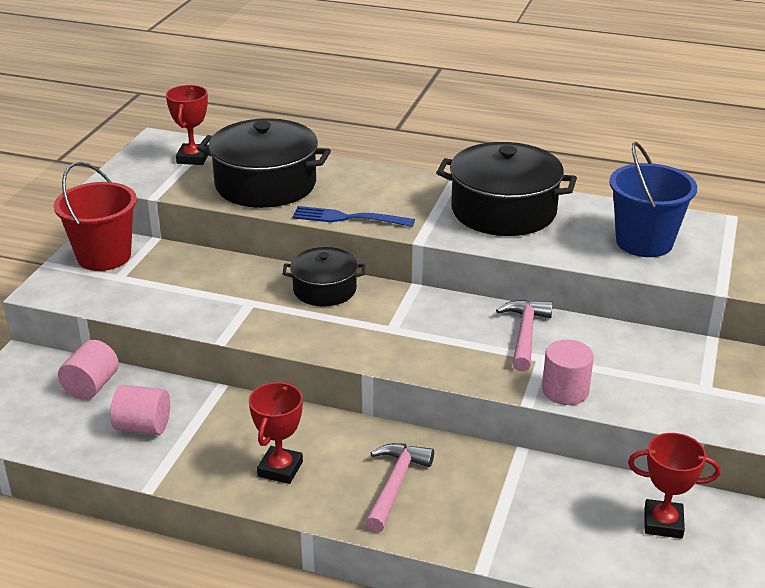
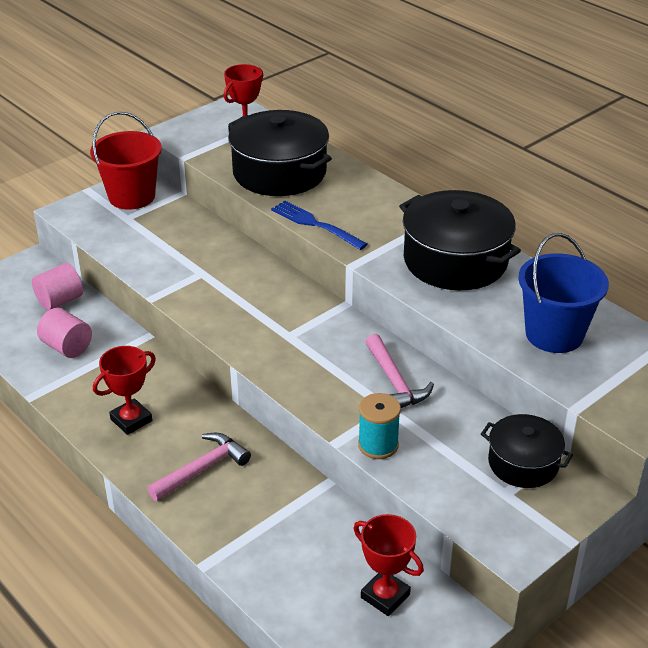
camera: 30 degrees right, 5 degrees up
(324, 289) = (269, 282): black pot -> black pot (523, 463)
(525, 334) = (394, 382): pink hammer -> pink hammer turned 120 degrees clockwise
(565, 391) = (378, 445): pink cylinder -> turquoise spool

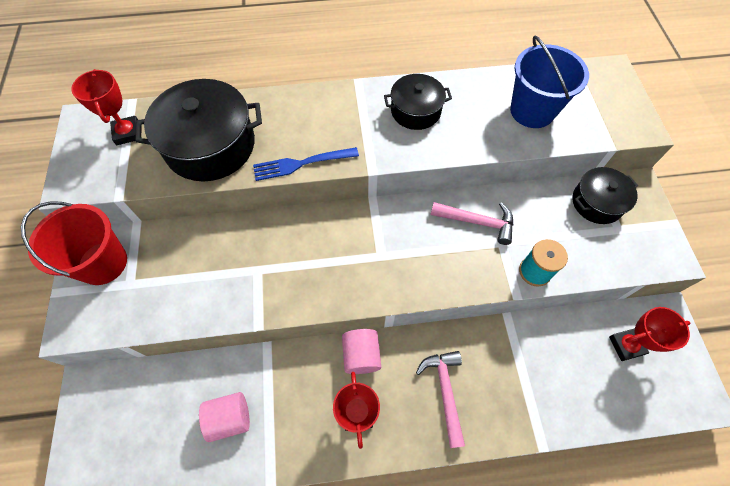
camera: 55 degrees left, 25 degrees up
(60, 301) = (163, 391): pink cylinder -> pink cylinder (361, 355)
(455, 261) = (415, 111): black pot -> black pot, size x0.58

